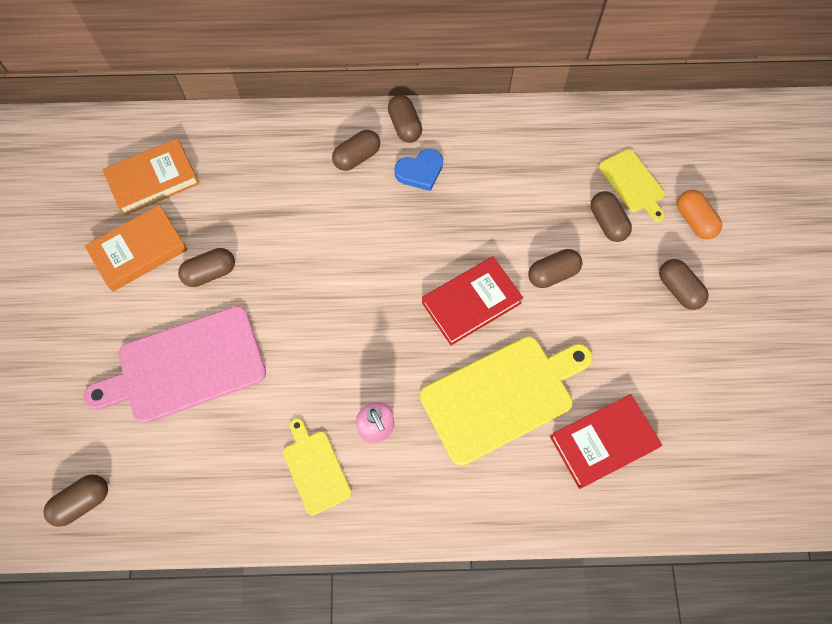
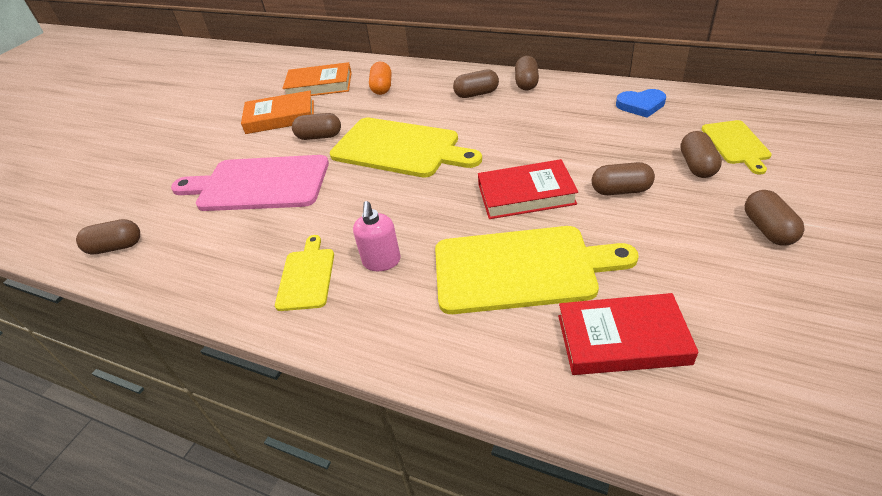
camera: 30 degrees right, 25 degrees down
(314, 269) = (399, 148): none -> yellow cutting board
(420, 171) = (525, 108): blue heart -> blue heart (641, 105)
(694, 221) = (803, 181): orange capsule -> orange capsule (382, 88)

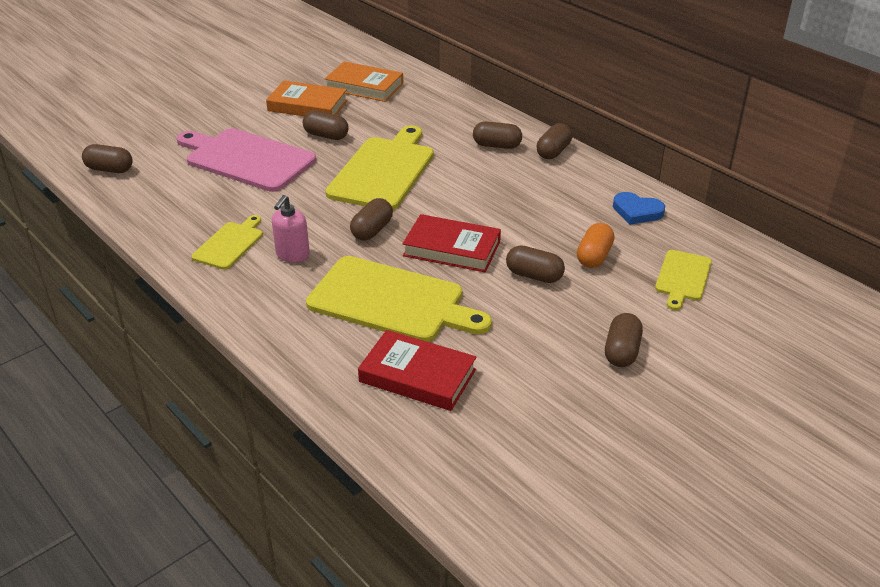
camera: 20 degrees right, 5 degrees down
(382, 88) = (418, 109): orange capsule -> orange capsule (594, 256)
(399, 148) = (384, 171): yellow cutting board -> yellow cutting board turned 120 degrees counterclockwise
(697, 166) = (624, 281): brown capsule -> brown capsule (372, 230)

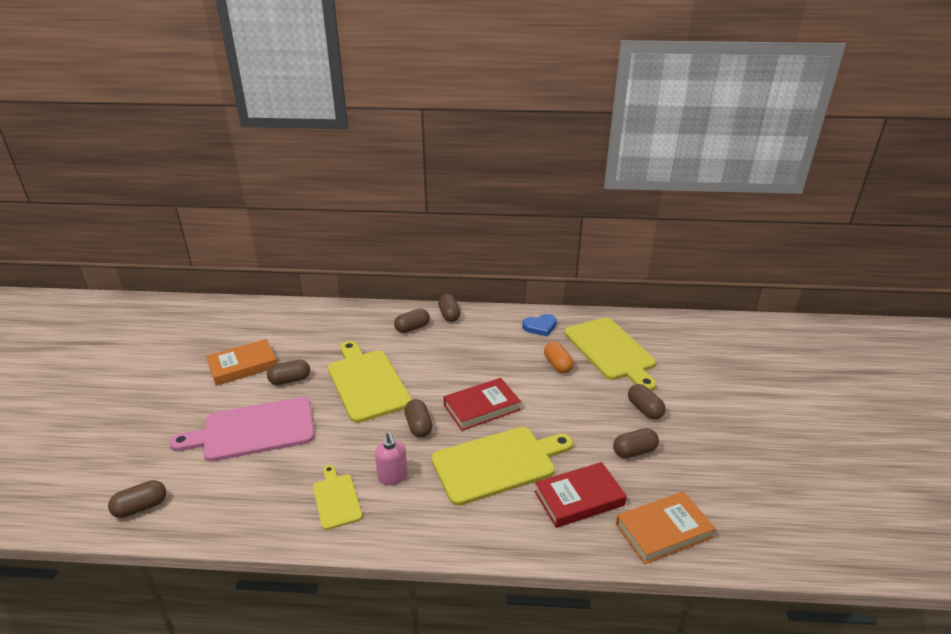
camera: 45 degrees left, 5 degrees down
(364, 86) = (266, 332): orange book -> orange book (663, 531)
(534, 275) = (546, 395): brown capsule -> brown capsule (634, 451)
(682, 277) = (611, 351): yellow cutting board -> yellow cutting board, size x1.90

